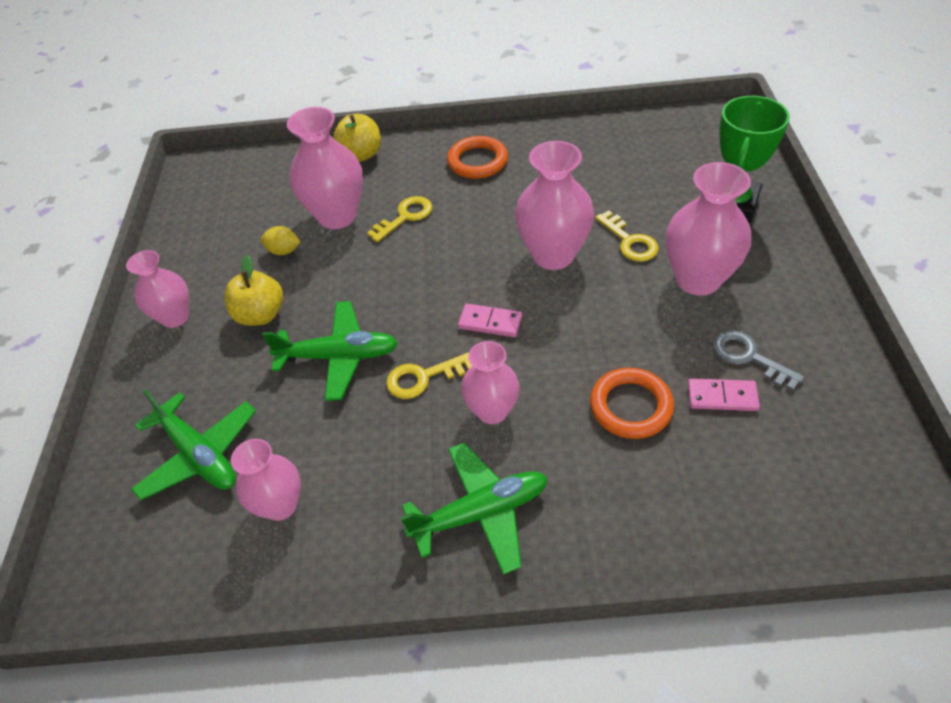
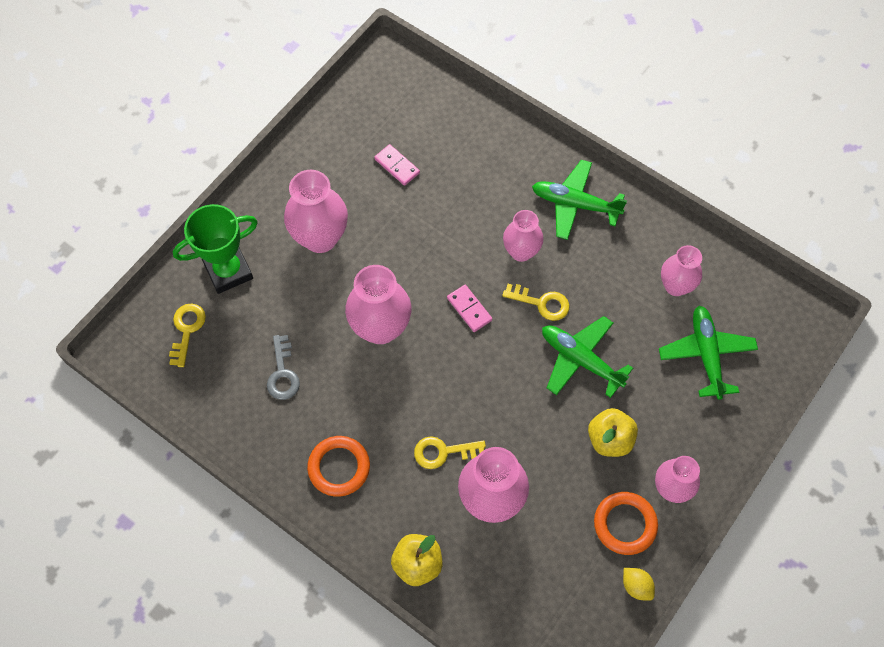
camera: 145 degrees left, 15 degrees up
(283, 251) = (556, 493): yellow lemon -> yellow lemon (636, 586)
(629, 241) = (323, 298): yellow key -> yellow key (187, 330)
(630, 406) = (447, 197): orange ring -> orange ring (625, 524)
(749, 357) = (357, 173): grey key -> grey key (282, 373)

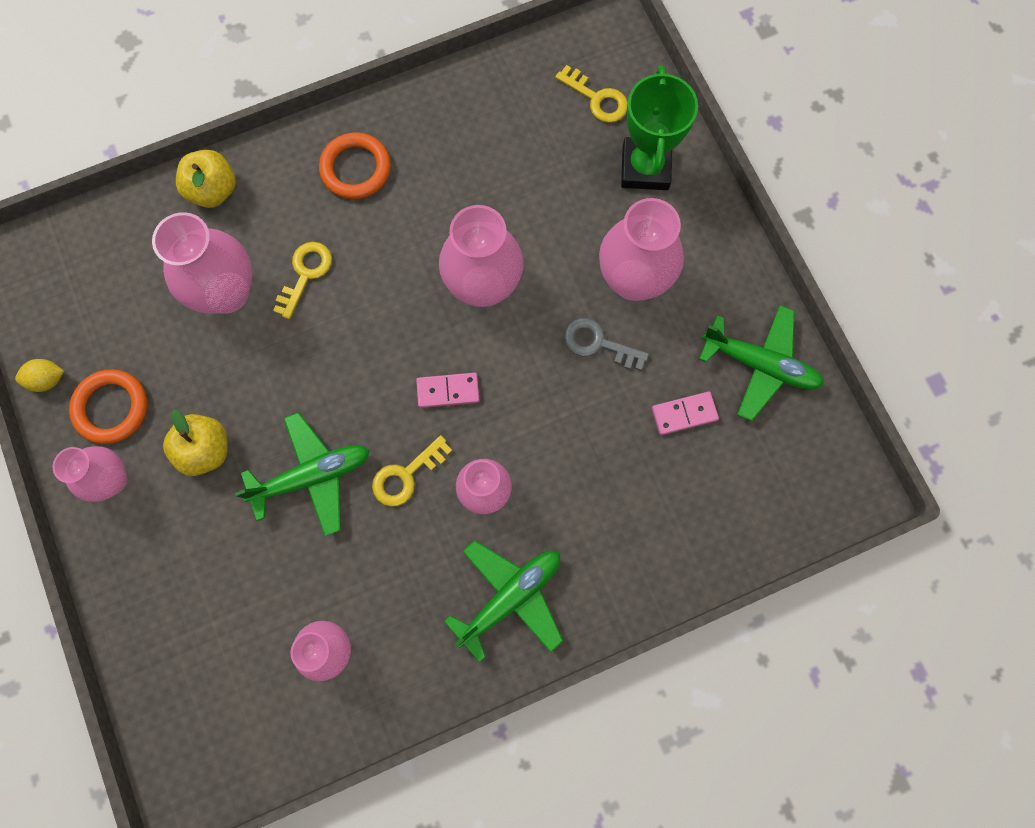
camera: 120 degrees right, 10 degrees up
(282, 373) = (491, 165): grey key -> grey key (598, 344)
(706, 354) = (225, 626): green plane -> green plane (760, 365)

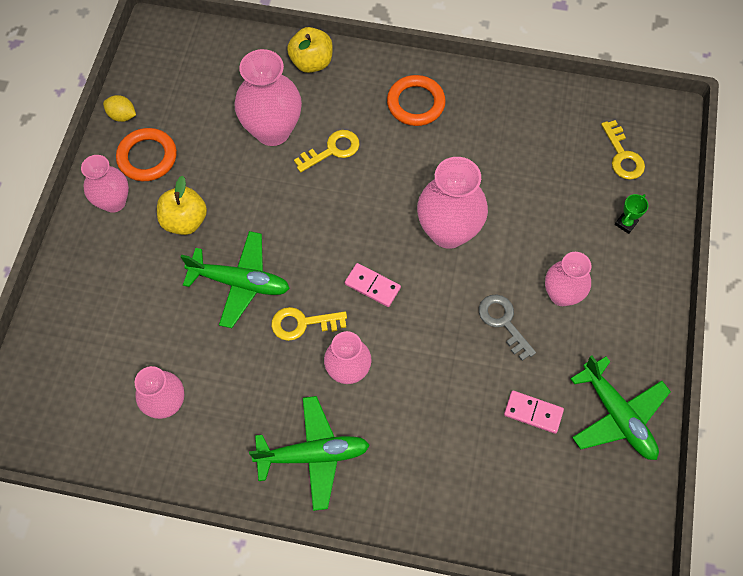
camera: 35 degrees right, 10 degrees down
(633, 280) = (561, 295): pink vase -> pink vase, size x0.64
(645, 168) = (626, 223): green trophy -> green trophy, size x0.41

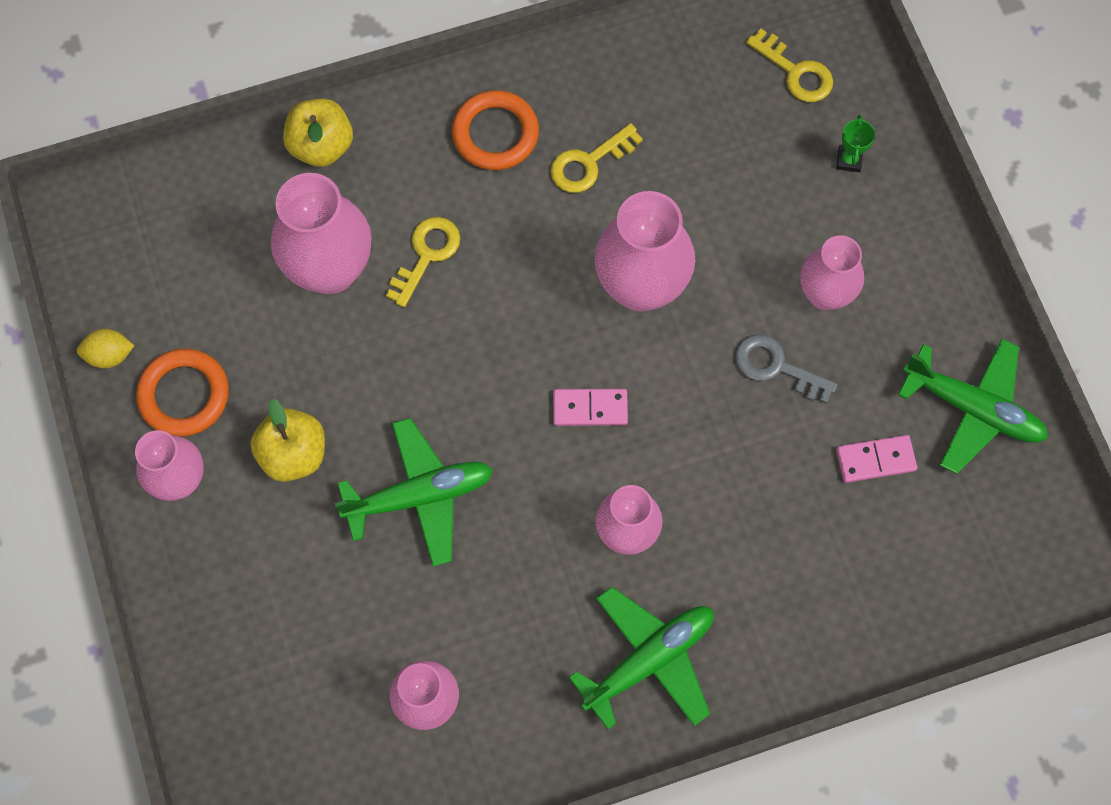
camera: 30 degrees left, 5 degrees up
(303, 323) = (533, 504): yellow key -> yellow key (589, 163)

